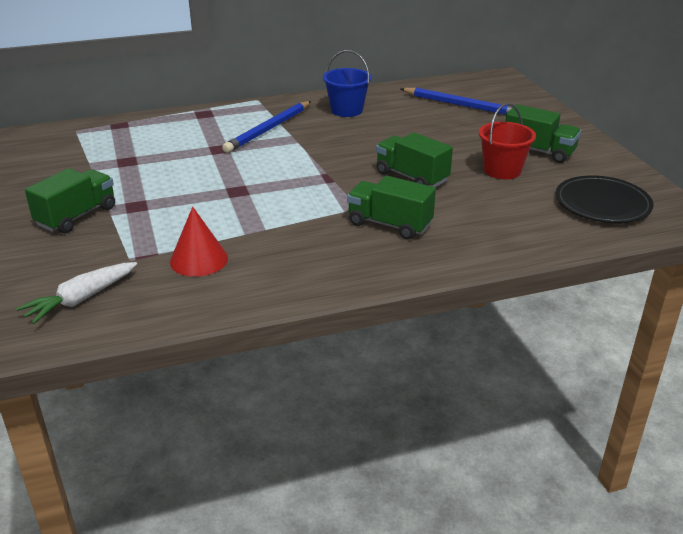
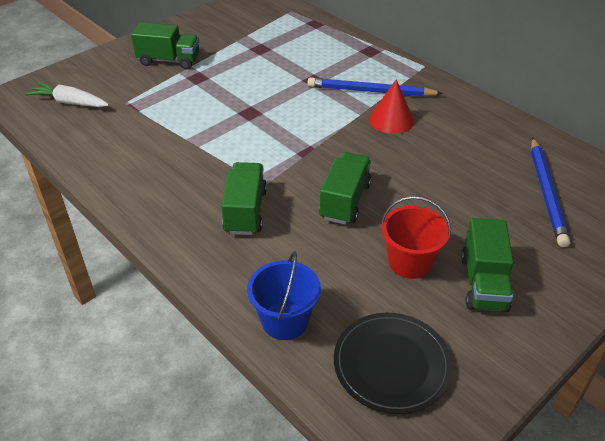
camera: 65 degrees right, 10 degrees up
(199, 260) = (138, 131): red cone -> red cone (391, 120)
(346, 110) = (453, 121): blue bucket -> blue bucket (285, 320)

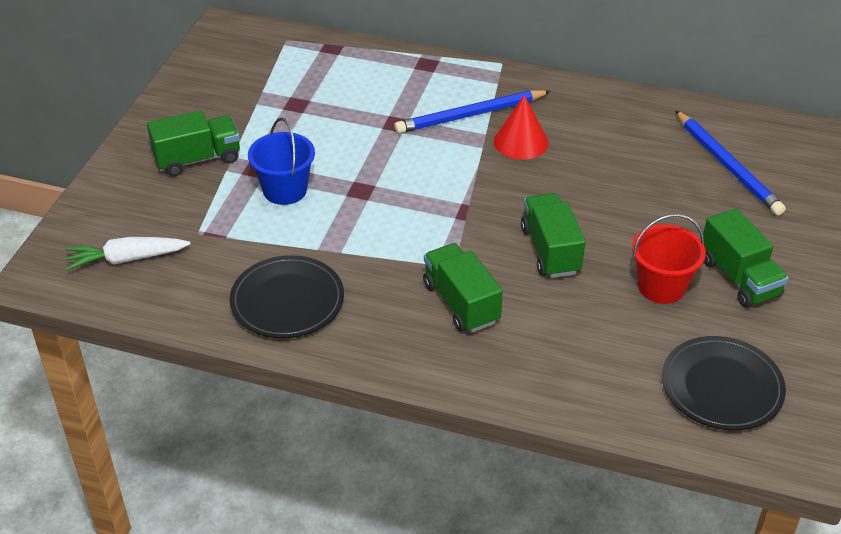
camera: 30 degrees left, 0 degrees up
(134, 163) = (287, 301): none -> black plate
(285, 320) = (597, 392): blue bucket -> blue bucket (285, 190)

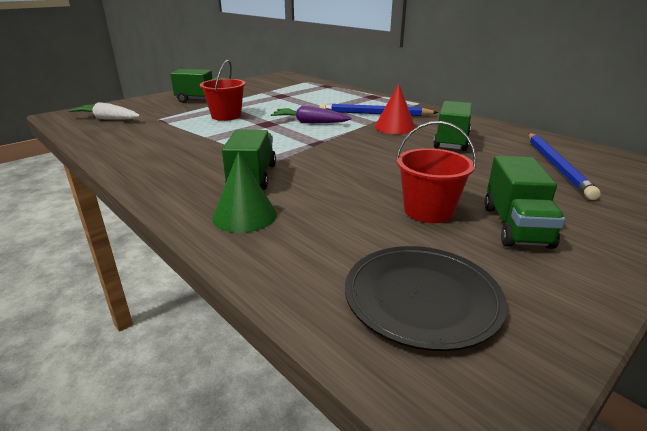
camera: 30 degrees right, 15 degrees down
(285, 190) = (226, 116): blue bucket -> red bucket
(287, 301) = (151, 149): black plate -> none
(411, 167) = (310, 122): none -> purple carrot
(515, 361) = (244, 216): none -> green cone
(550, 250) = (354, 171): green truck -> green truck (451, 141)

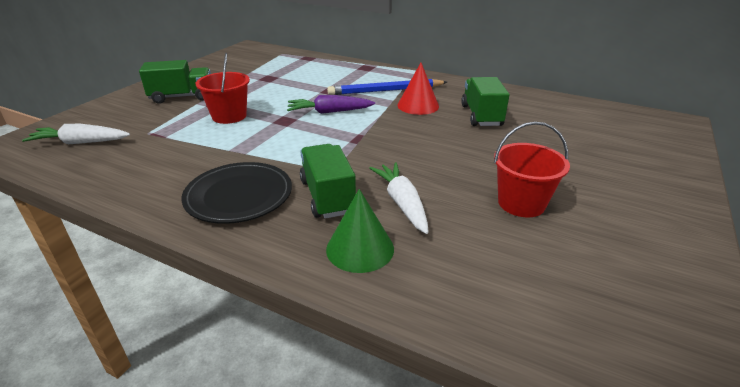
camera: 20 degrees left, 5 degrees up
(312, 192) = (402, 203): none -> white carrot
(422, 299) = (586, 302): black plate -> black plate (239, 196)
(515, 226) = (599, 204): green truck -> none
(556, 166) = (584, 130): blue pencil -> none

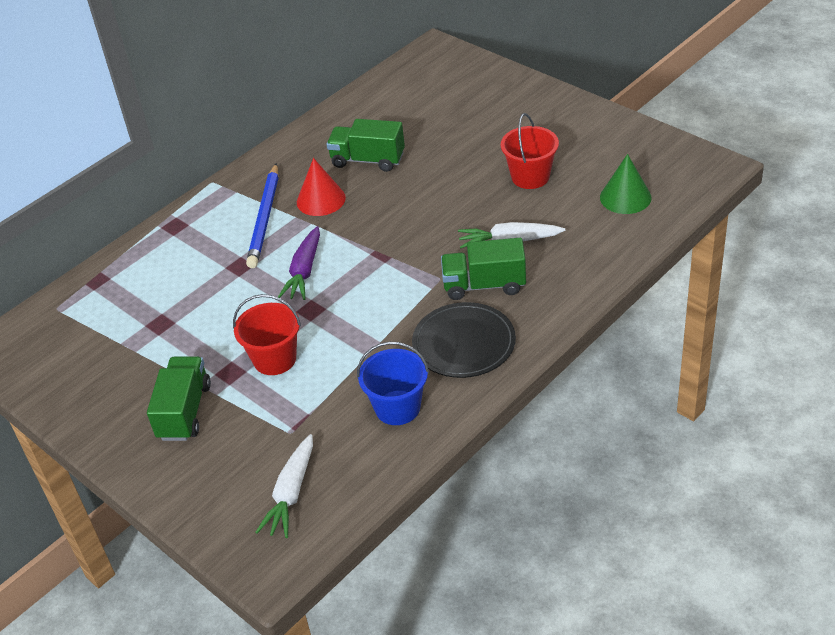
camera: 70 degrees left, 10 degrees up
(159, 173) = (397, 408): none -> blue bucket
(360, 248) = (562, 272): green cone -> green cone (625, 197)

